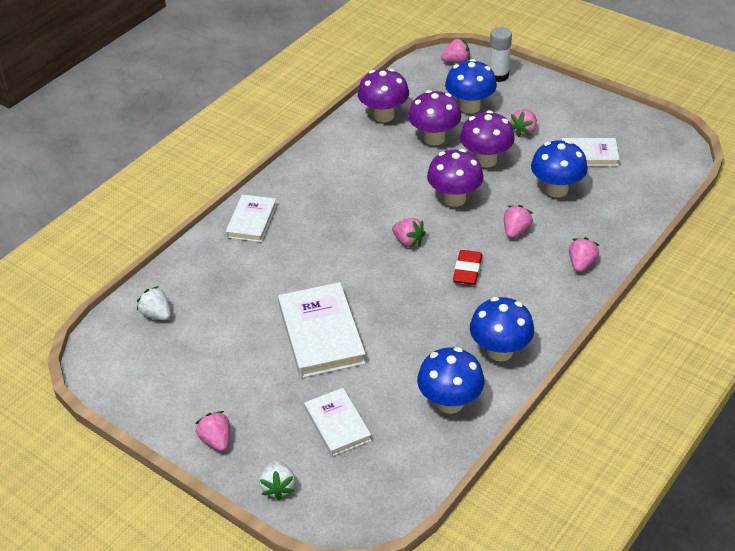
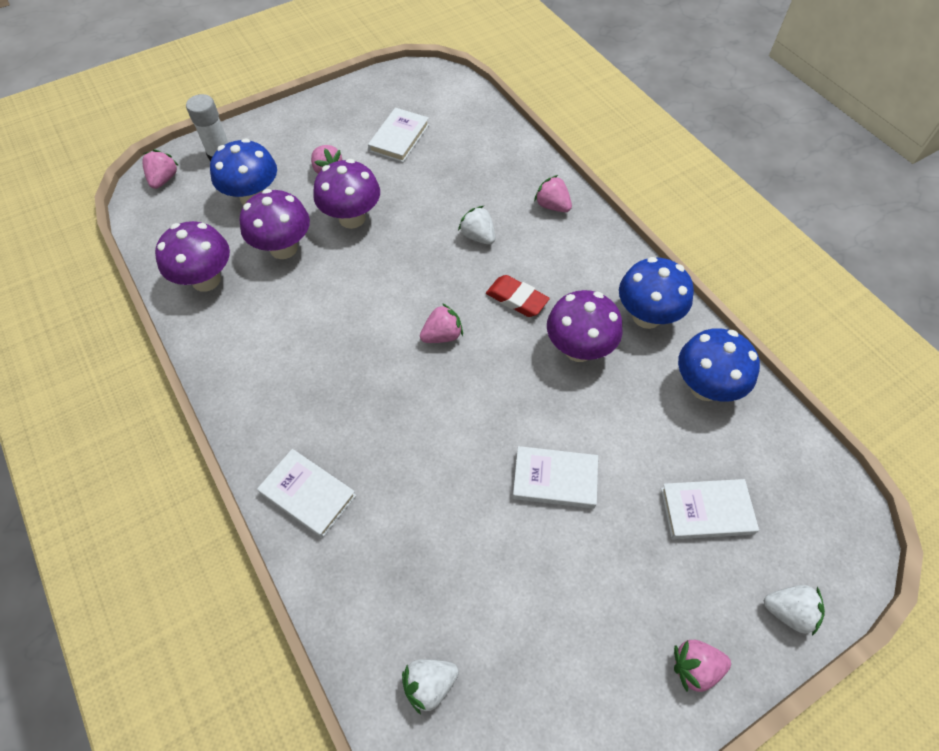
camera: 70 degrees left, 15 degrees up
(321, 334) = (555, 479): white book -> white book, size x0.61
(454, 199) = (397, 268): purple mushroom -> purple mushroom (578, 349)
(516, 231) = (478, 236): pink strawberry -> white strawberry
(556, 189) = (435, 181): blue mushroom -> none

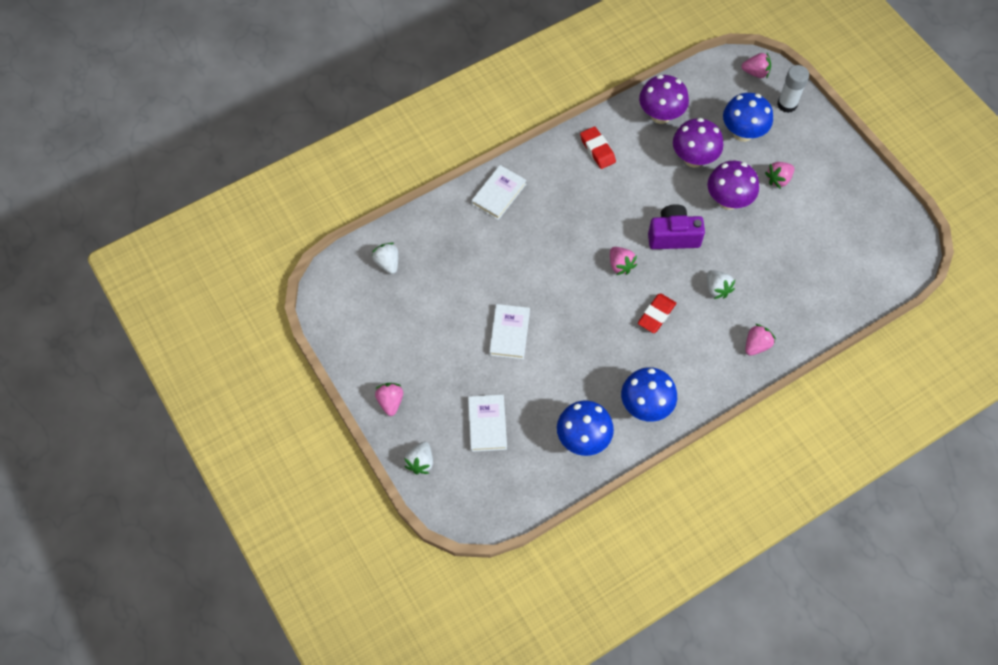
camera: 90 degrees right, 5 degrees up
(249, 356) = (597, 150): none -> red eraser
(399, 138) = (824, 229): white book -> none
(400, 276) = (673, 236): none -> purple camera
(478, 236) = (717, 289): white strawberry -> white strawberry turned 105 degrees clockwise
(578, 349) = (613, 355): purple mushroom -> none

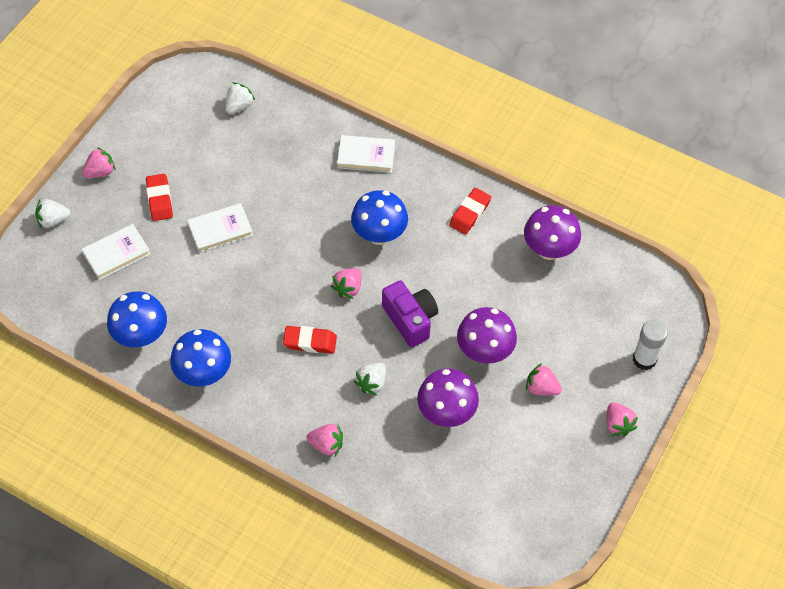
camera: 60 degrees right, 5 degrees down
(450, 367) = (159, 200): none -> red eraser
(693, 158) = (515, 300): purple mushroom -> purple mushroom (446, 413)
(742, 133) = (578, 332): blue mushroom -> blue mushroom (379, 235)
(755, 72) = (665, 314): pink strawberry -> pink strawberry (618, 424)

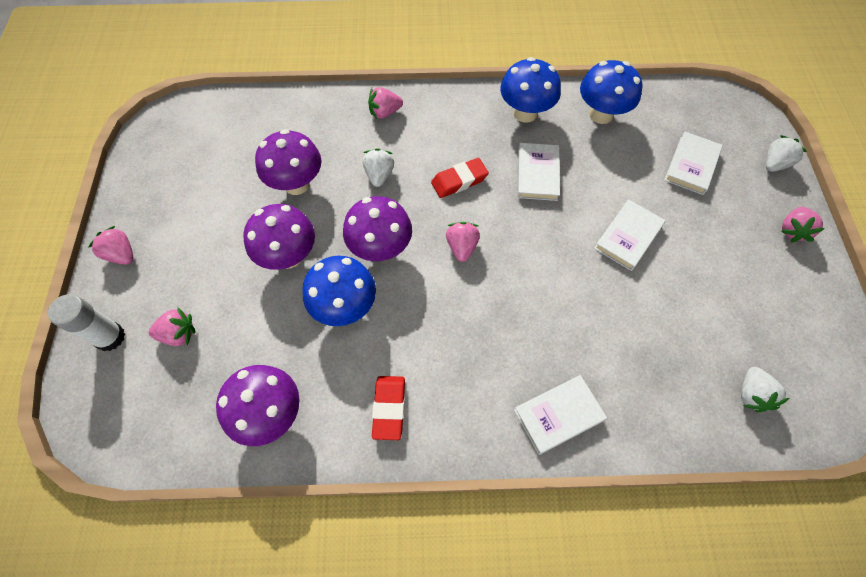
camera: 150 degrees right, 5 degrees up
(159, 200) = (711, 234): red eraser -> none
(243, 313) = (537, 174): none -> white book
(379, 235) = (472, 321): blue mushroom -> blue mushroom (345, 307)
(410, 320) = (380, 249): purple camera -> purple mushroom
(541, 388) = (214, 250): pink strawberry -> pink strawberry (179, 334)

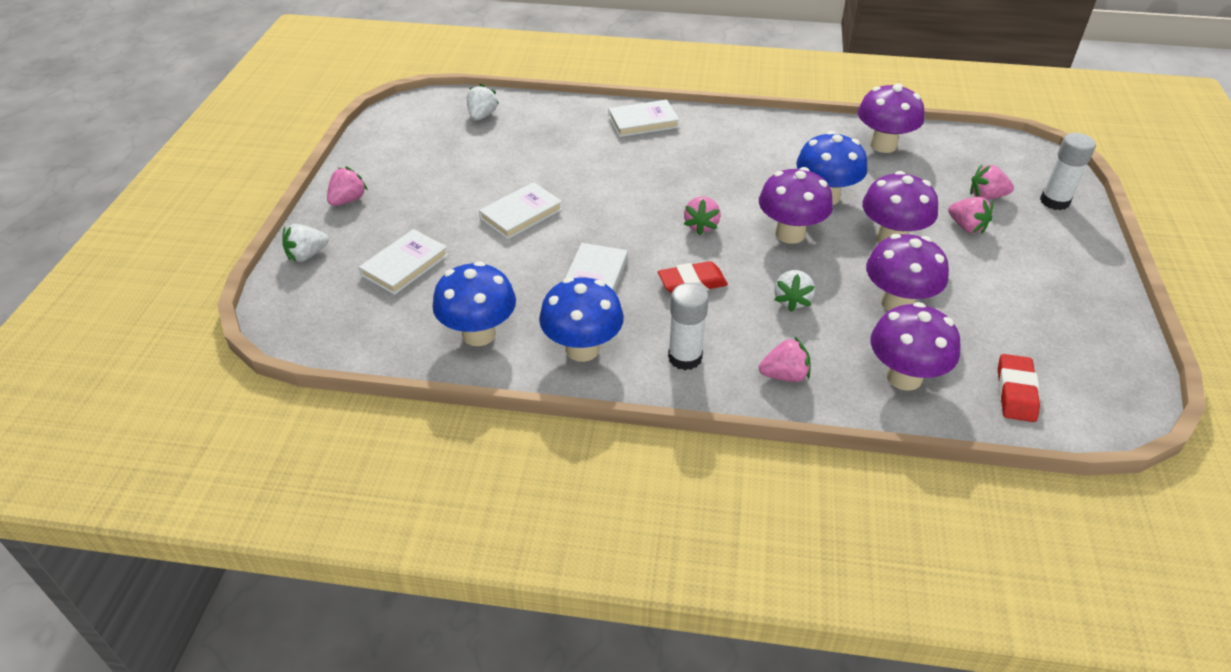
camera: 170 degrees left, 20 degrees down
(121, 254) = (1083, 261): pink strawberry -> pink strawberry (966, 227)
(303, 122) = (904, 377): none -> purple mushroom
(389, 408) = (782, 138): red eraser -> red eraser (1015, 392)
(453, 116) = (685, 357): none -> white glue stick

